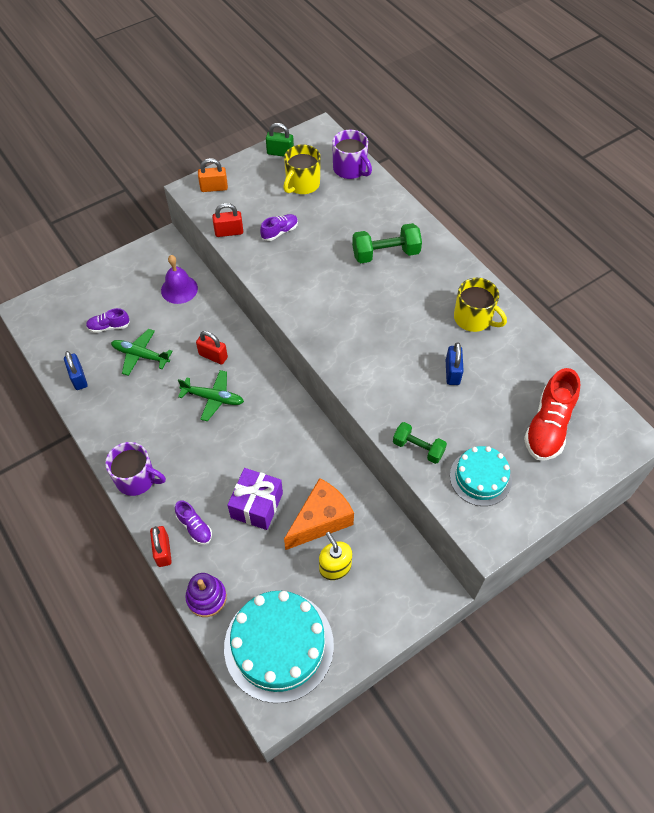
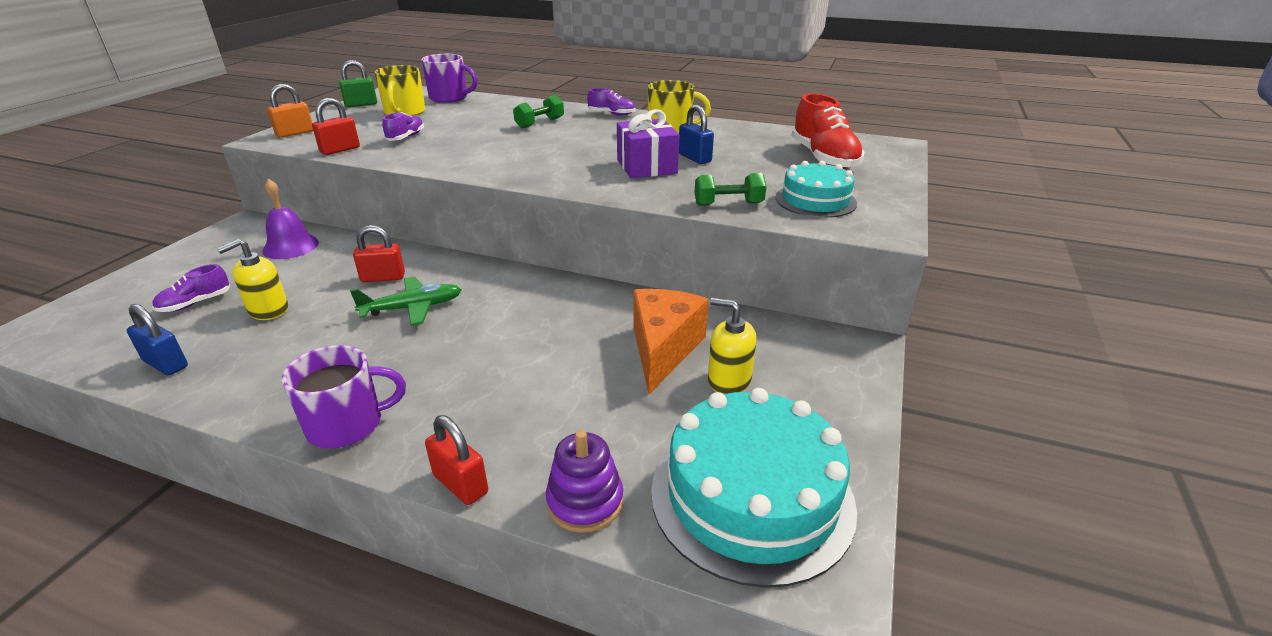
camera: 35 degrees left, 25 degrees down
(141, 355) = (268, 310): green plane -> yellow soap dispenser
(194, 527) = (491, 432): purple shoe -> purple shoe (612, 114)
(257, 505) = (565, 372): purple gift -> purple gift (646, 166)
(385, 254) = (540, 123): green dumbbell -> green dumbbell, size x0.66

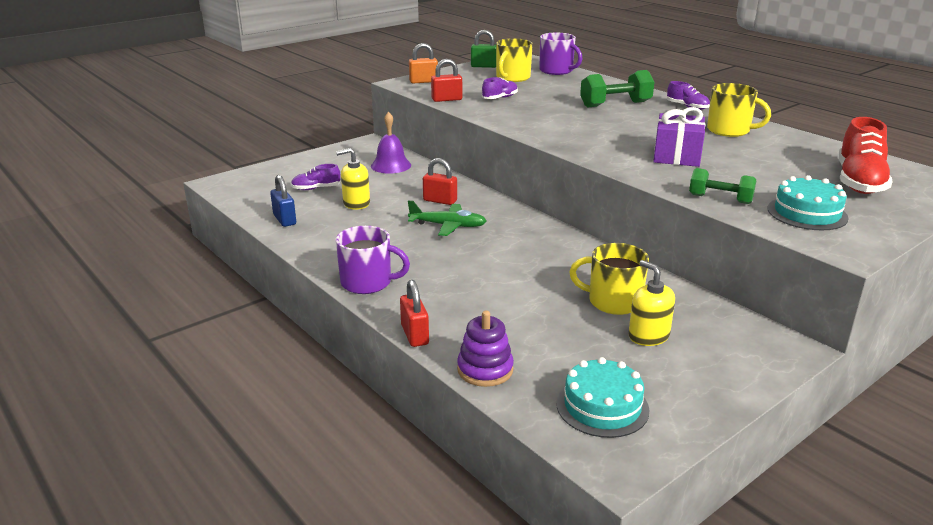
camera: 30 degrees right, 5 degrees down
(540, 123) = (615, 104): green dumbbell -> green dumbbell, size x1.51
(663, 349) = (613, 301): orange cheese -> yellow mug
(694, 158) = (728, 157): blue padlock -> none
(751, 496) = (602, 406): turquoise cake -> turquoise cake, size x0.58

